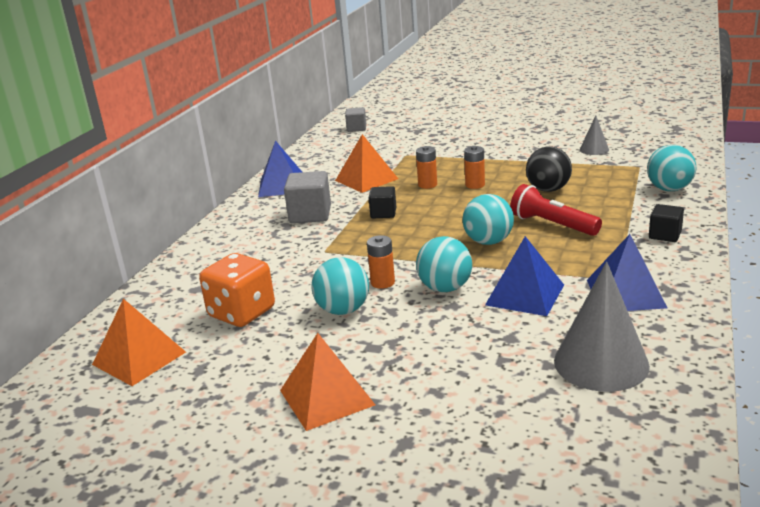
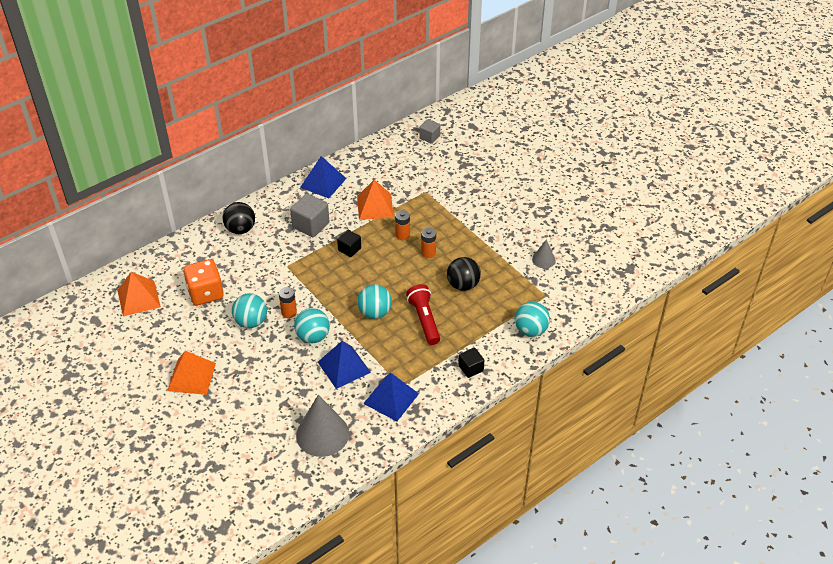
camera: 30 degrees right, 20 degrees up
(222, 248) = (240, 229): none -> black ball

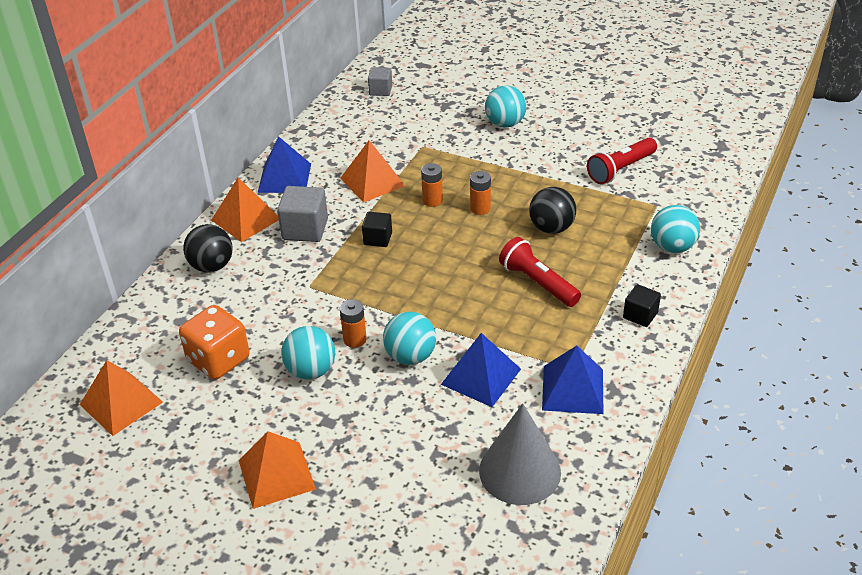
camera: 25 degrees left, 5 degrees down
(280, 204) = (246, 219): none -> orange pyramid
(374, 312) = (468, 298): turquoise ball -> turquoise ball (505, 123)
(543, 259) = (620, 169): grey cone -> red flashlight

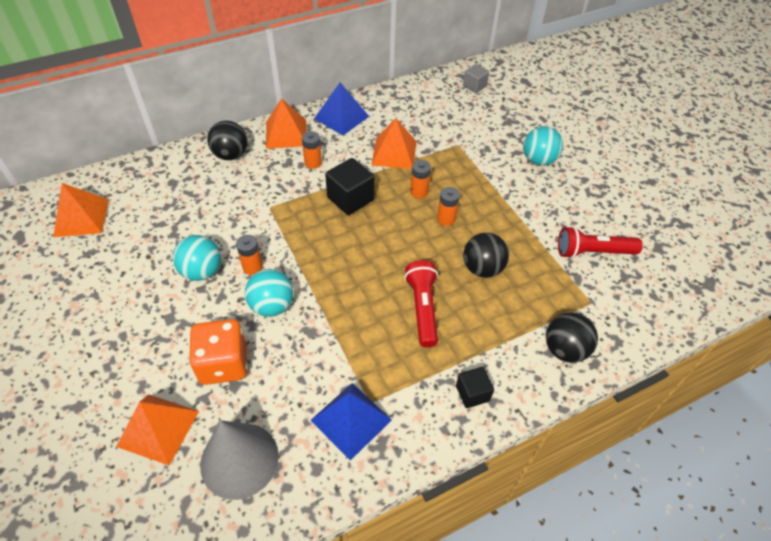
camera: 35 degrees right, 10 degrees up
(218, 360) = (161, 225): orange dice -> orange dice (223, 364)
(276, 474) = (99, 334): orange pyramid -> orange pyramid (158, 428)
(305, 229) = (313, 163): grey cube -> orange battery
(378, 239) = (350, 199): black cube -> black cube, size x1.63
(481, 376) = (299, 358): blue pyramid -> none
(672, 247) = (565, 350): turquoise ball -> black ball

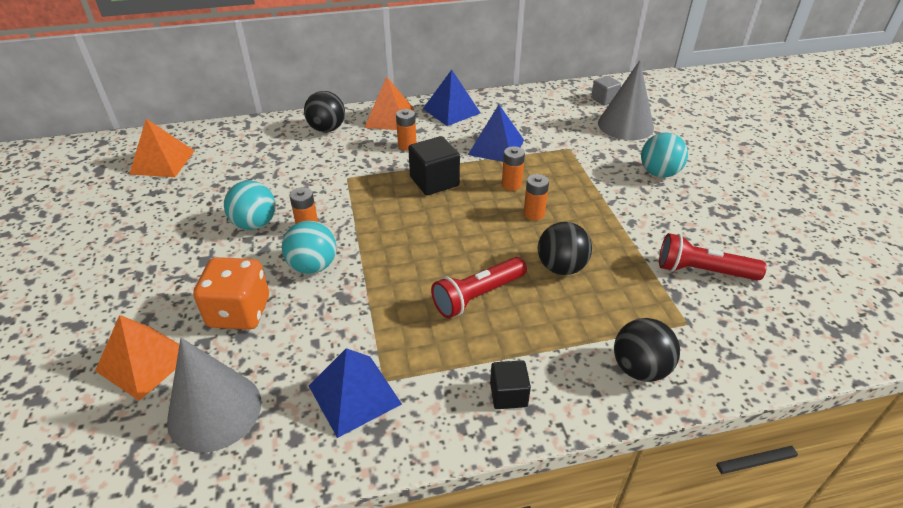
camera: 15 degrees right, 10 degrees down
(394, 153) = (496, 147): orange pyramid -> blue pyramid
(422, 308) = (478, 296): red flashlight -> red flashlight turned 135 degrees counterclockwise
(499, 112) = (625, 125): none -> grey cone

